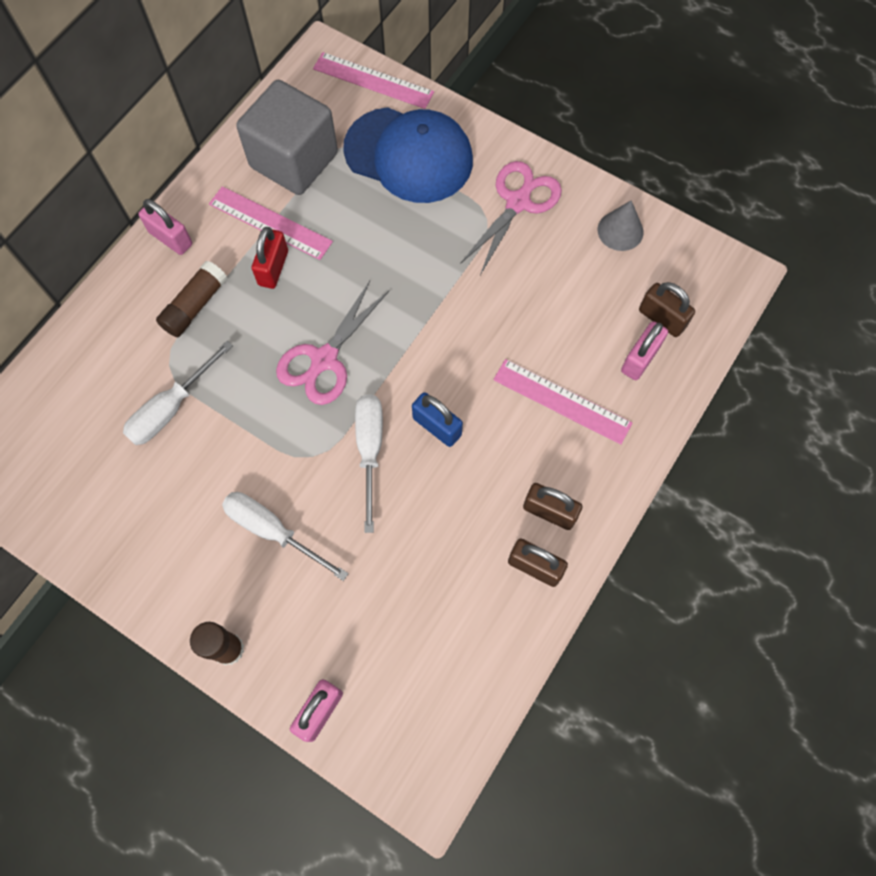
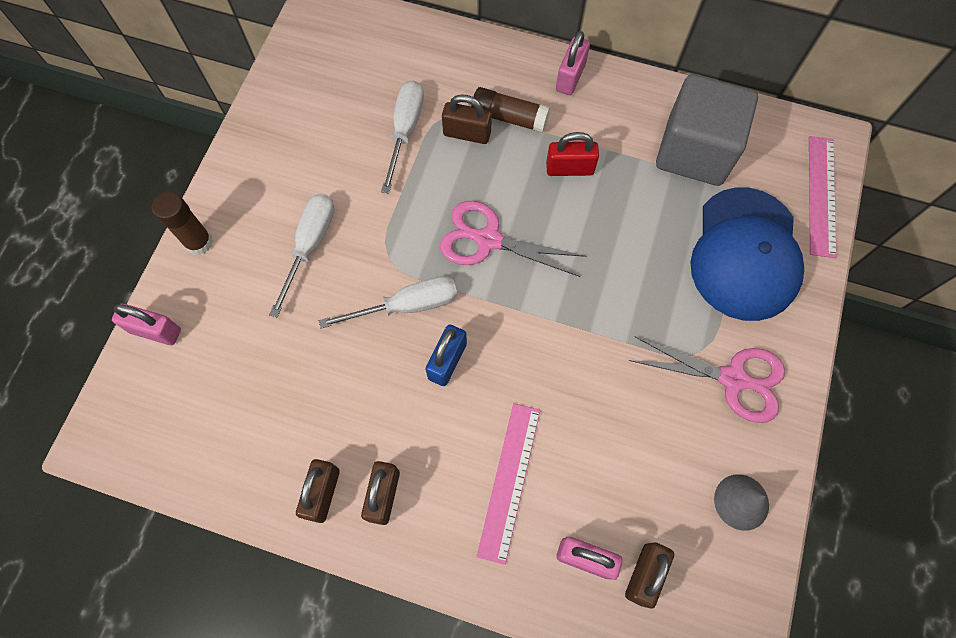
camera: 75 degrees right, 0 degrees up
(171, 408) = (405, 131): white screwdriver -> white screwdriver turned 75 degrees clockwise
(198, 349) = (467, 133): none -> brown padlock
(270, 223) = (616, 151): pink ruler -> none

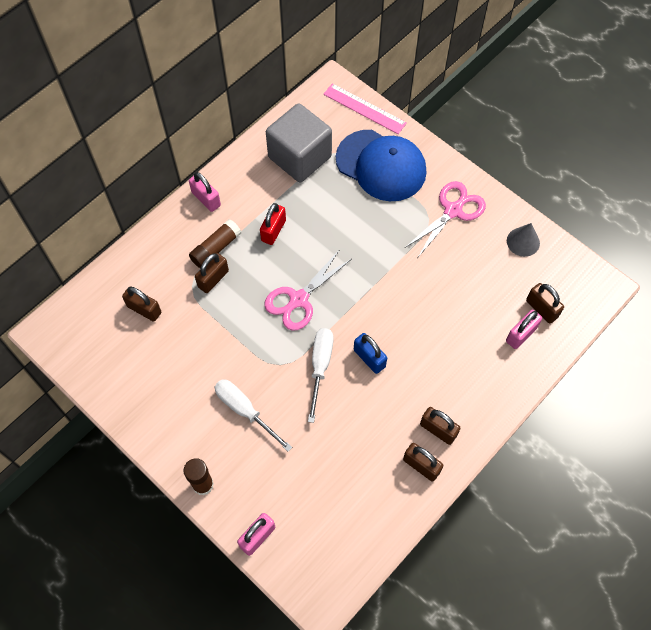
camera: 65 degrees left, 5 degrees down
(391, 82) = (144, 309): none -> brown padlock
(405, 131) = (189, 316): white screwdriver -> none
(509, 481) = (460, 355): pink ruler -> none

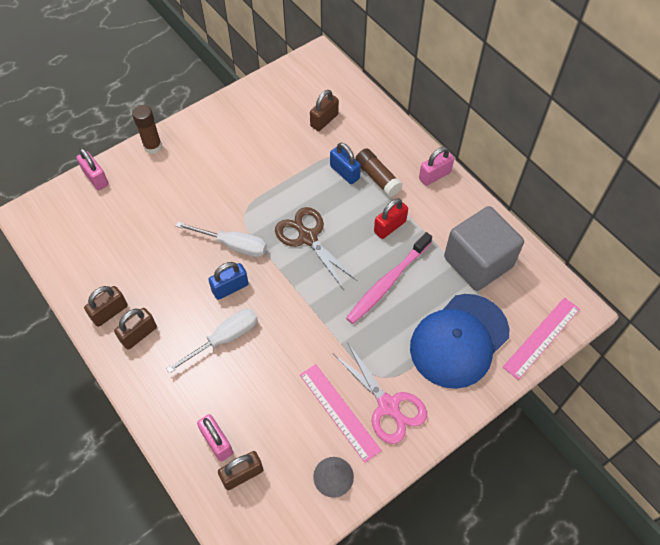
camera: 100 degrees right, 5 degrees down
(213, 279) = (344, 172): brown padlock -> blue padlock
(245, 411) = (208, 182): white screwdriver -> white screwdriver (224, 338)
(273, 230) = (389, 226): red padlock -> red padlock turned 75 degrees counterclockwise
(298, 300) = (307, 237): pink scissors -> brown scissors
(336, 225) = (387, 283): none -> pink toothbrush
(468, 246) = (339, 412): none -> pink ruler

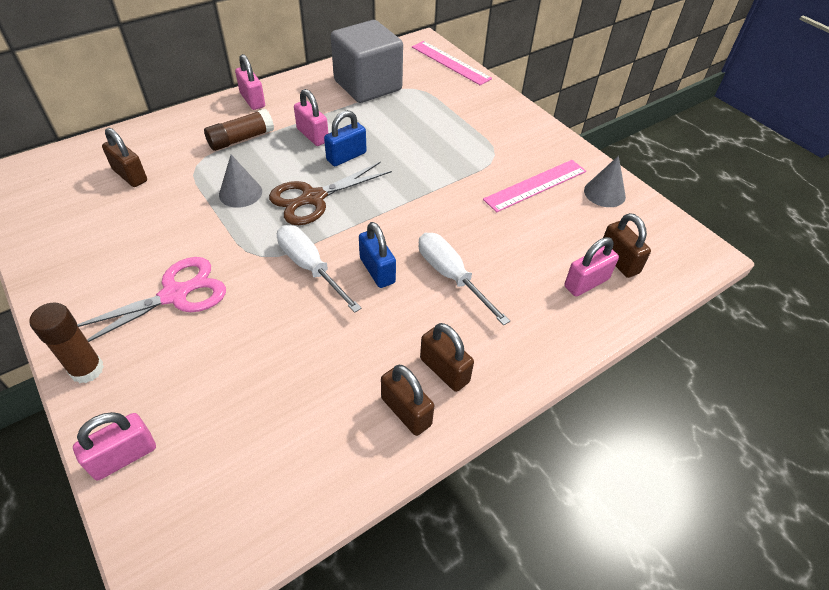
camera: 90 degrees left, 10 degrees down
(233, 245) = (310, 267): white screwdriver -> white screwdriver turned 60 degrees counterclockwise
(310, 189) = (240, 193): none -> grey cone
(344, 172) = (224, 163): blue padlock -> blue padlock (346, 156)
(387, 283) = (384, 142): pink toothbrush -> none
(389, 226) = (312, 135): red padlock -> pink padlock
(389, 406) = (525, 152): pink scissors -> pink scissors (176, 294)
(459, 341) = (453, 105): blue cap -> none

